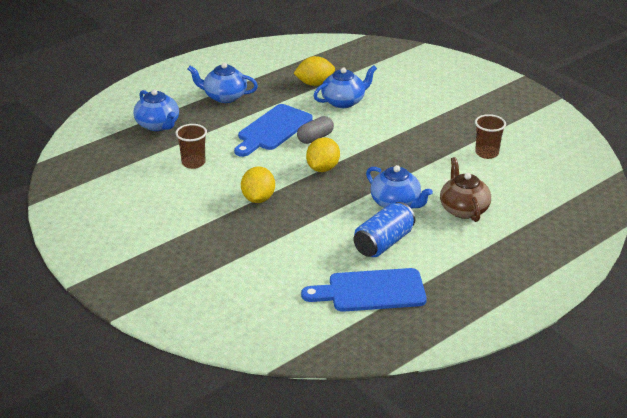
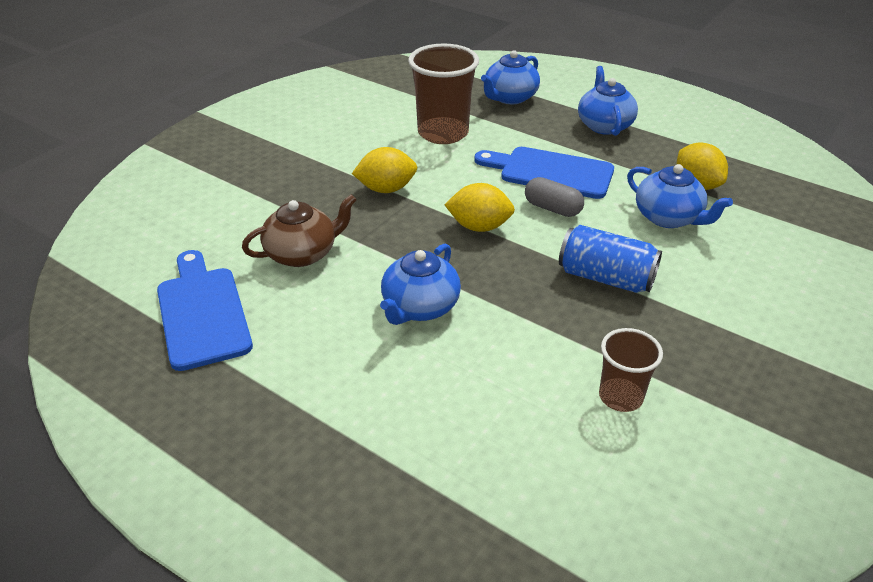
camera: 75 degrees right, 5 degrees up
(193, 163) = (443, 133): brown cup -> brown cup, size x1.73
(383, 243) = (316, 308): blue can -> blue can (606, 277)
(463, 209) = (431, 385): brown teapot -> brown teapot (302, 253)

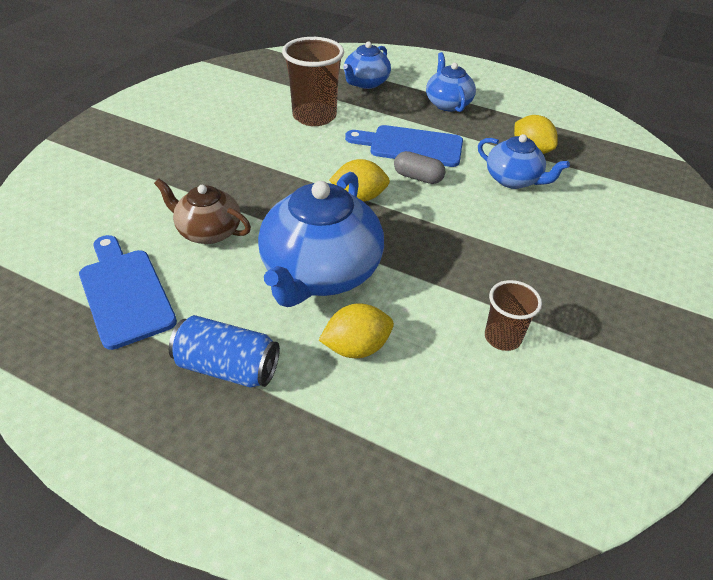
camera: 10 degrees left, 5 degrees up
(302, 253) = (208, 231): brown teapot -> brown teapot turned 120 degrees counterclockwise
(386, 189) = (273, 168): yellow lemon -> yellow lemon (356, 347)
(420, 307) = (320, 272): blue teapot -> blue teapot, size x1.76
(606, 277) = (472, 235): blue can -> blue can (228, 367)

